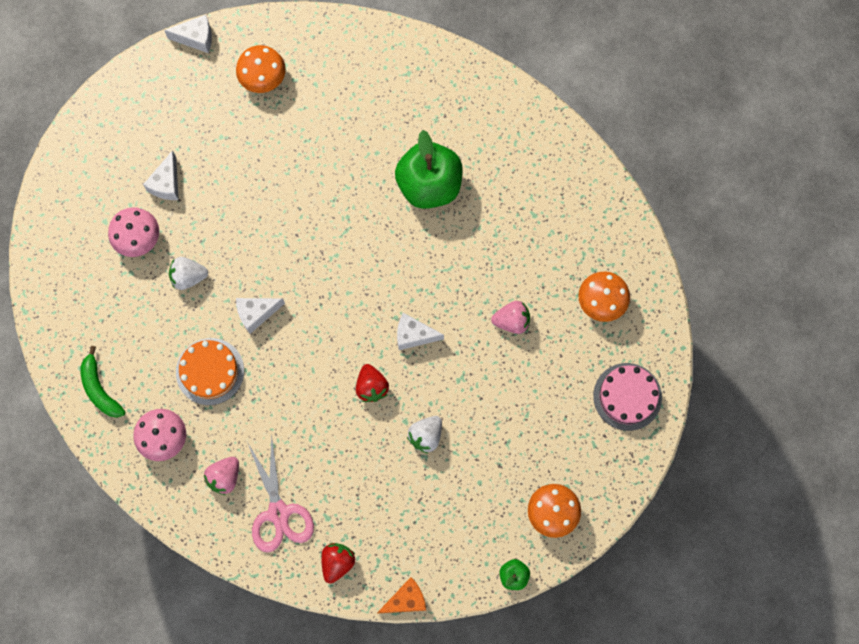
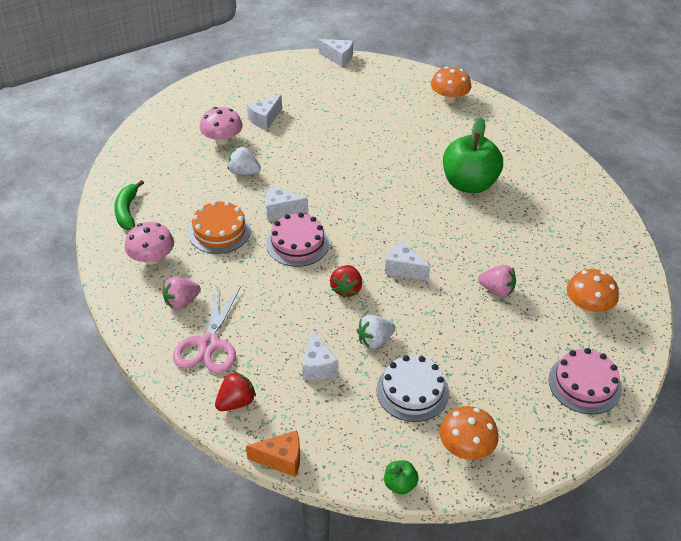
camera: 25 degrees right, 30 degrees down
(263, 77) = (373, 90): orange mushroom -> orange mushroom (449, 98)
(296, 351) = (297, 243): none -> pink cake
(389, 489) = (318, 366): none -> white cheese
(483, 476) = (412, 391): none -> white cake

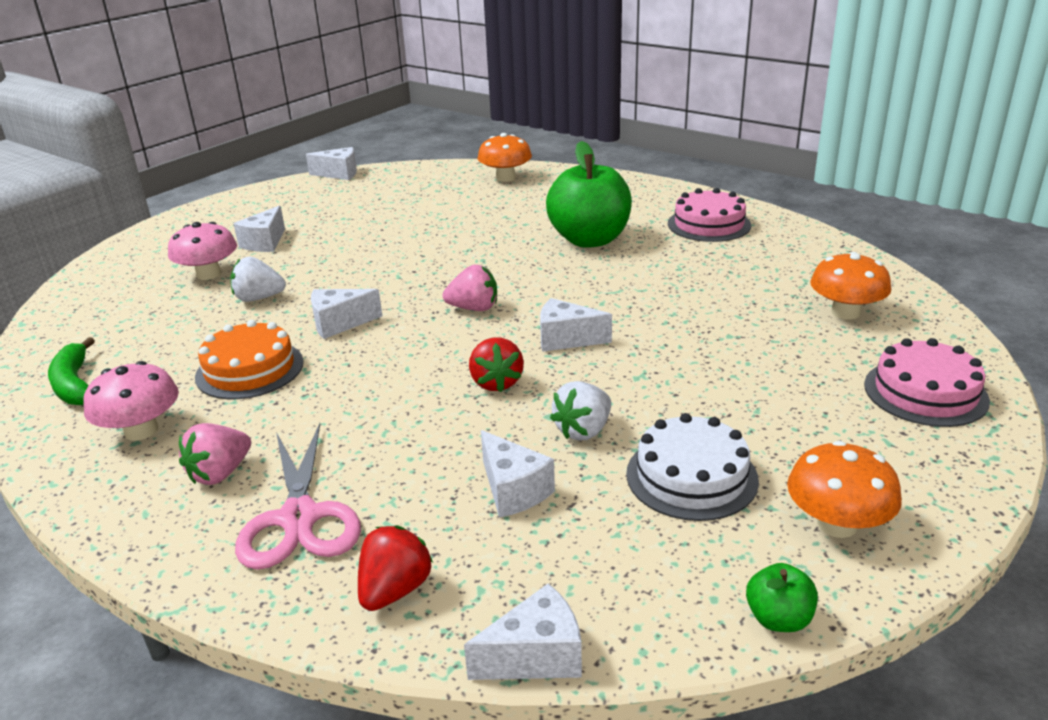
camera: 20 degrees left, 15 degrees down
(281, 459) = (536, 656): orange cheese -> white cheese
(297, 243) = (386, 352): pink cake -> pink cake (709, 224)
(497, 290) = (714, 328): pink strawberry -> pink strawberry (474, 308)

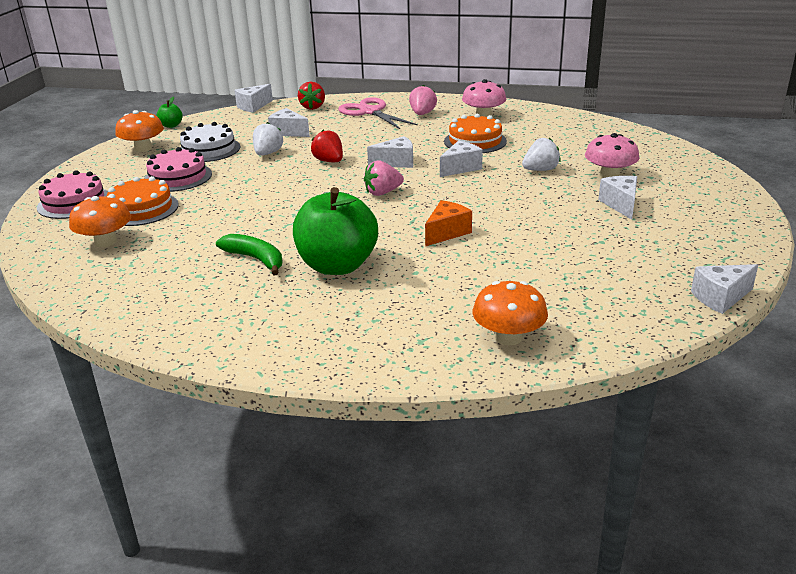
camera: 155 degrees right, 0 degrees up
(75, 384) = (554, 121): green banana -> green banana (255, 259)
(460, 249) = (447, 233): none -> orange cheese
(566, 339) = (304, 188): white cheese -> white cheese (396, 163)
(709, 224) = (223, 310): pink cake -> pink cake (178, 177)
(808, 354) = (141, 209): none -> orange cake

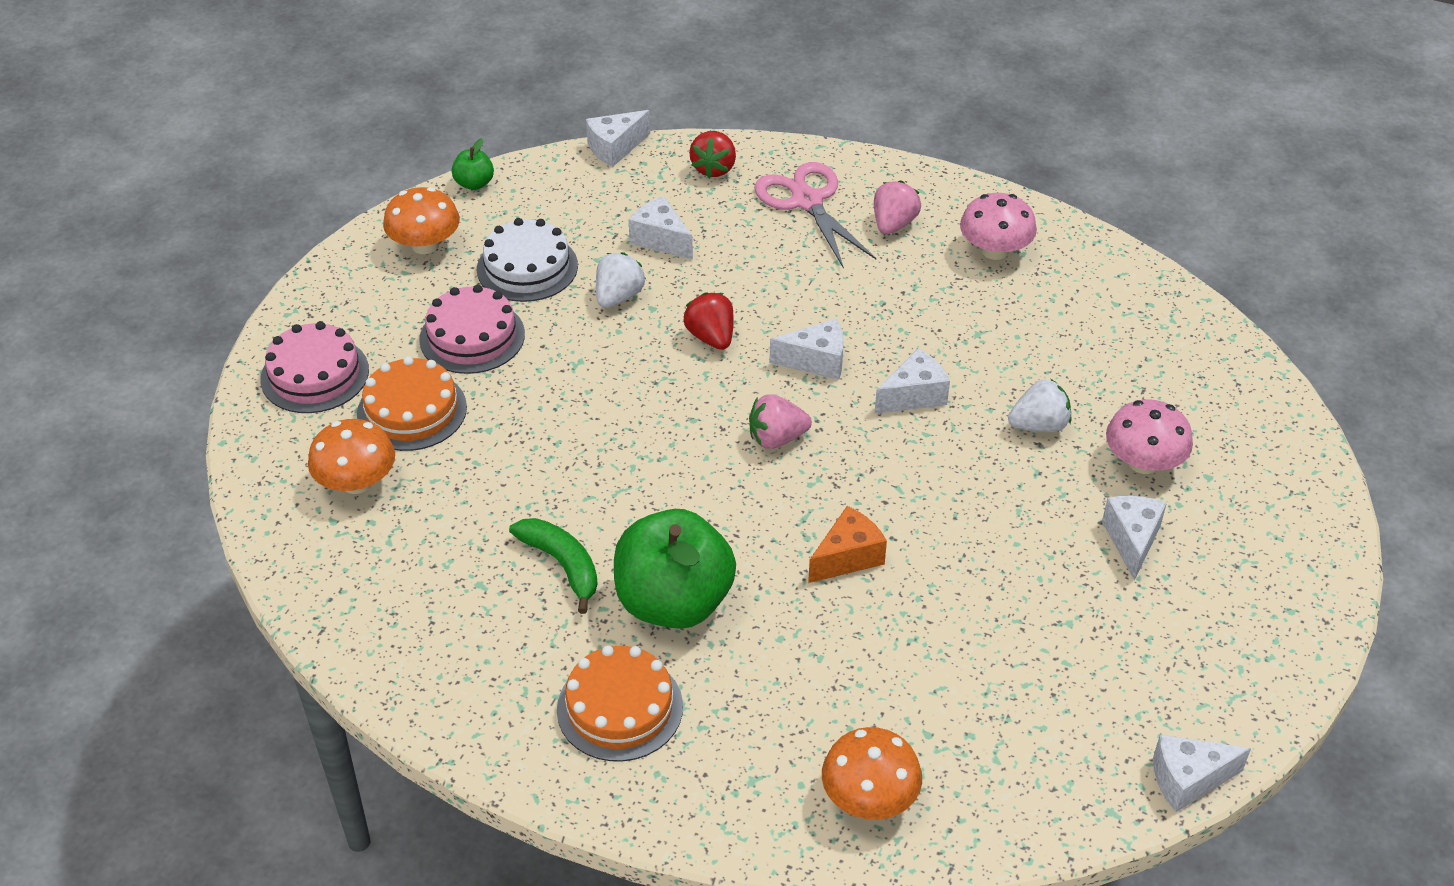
camera: 10 degrees right, 15 degrees up
(475, 141) = (958, 324): orange cake -> orange cake (620, 708)

